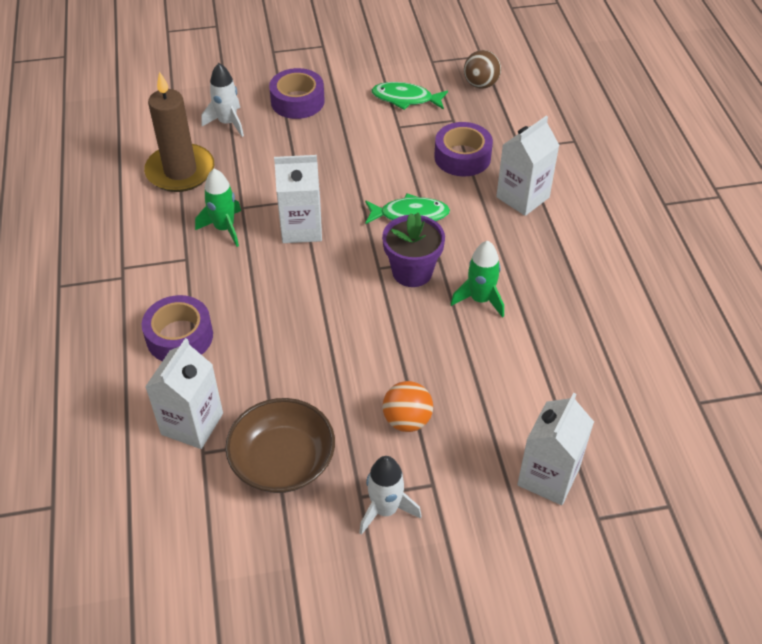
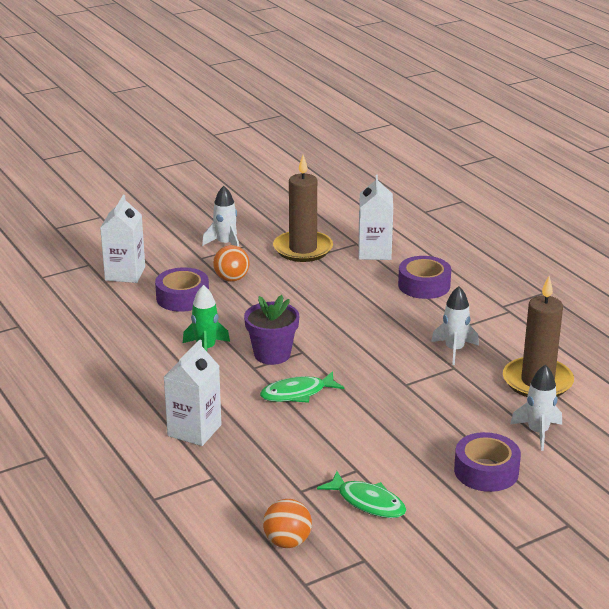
camera: 160 degrees right, 20 degrees down
(224, 228) = (454, 350): green rocket -> white rocket
(283, 461) = (303, 249): brown bowl -> brown candle
(301, 228) = (388, 363): white carton -> none
(405, 99) = (367, 502): green fish -> green fish turned 45 degrees clockwise
(462, 157) = (271, 454): purple tape -> purple tape (182, 297)
(480, 84) = (287, 542): brown ball -> orange ball

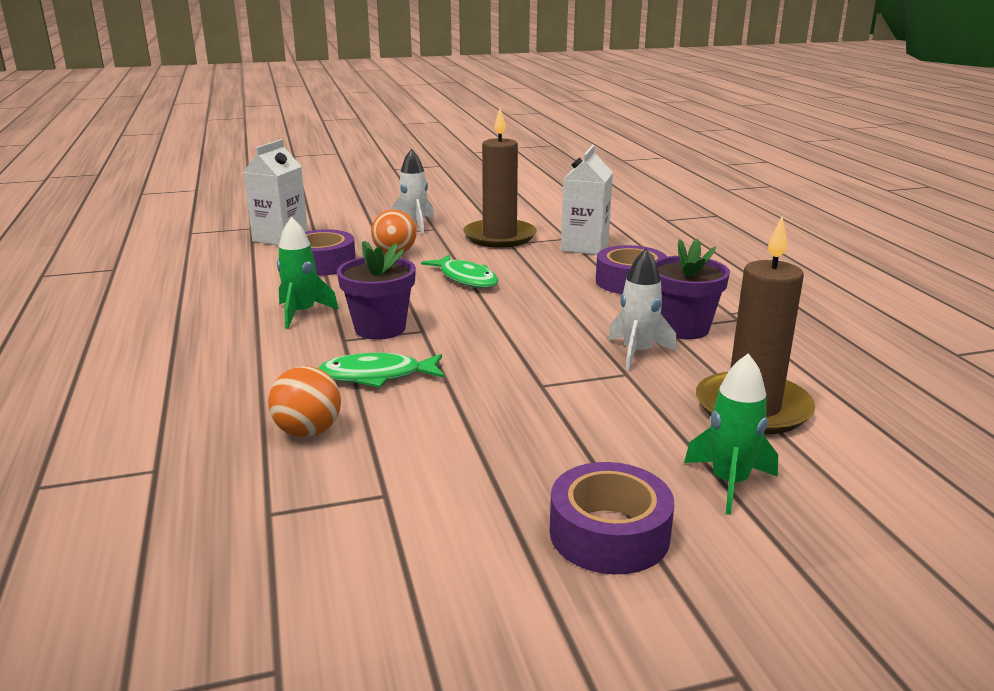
camera: 15 degrees right, 5 degrees down
(194, 430) = (194, 401): white carton -> none
(287, 542) = (169, 602): orange ball -> orange ball (308, 432)
(367, 502) = (365, 553): green fish -> green fish (466, 279)
(476, 325) = (683, 328): none -> purple flower pot
(538, 432) = (729, 483): white rocket -> green rocket

